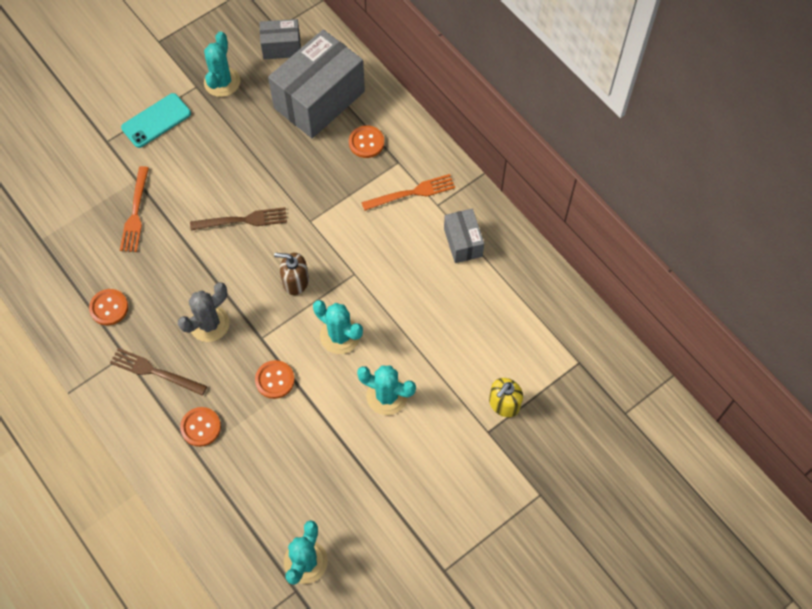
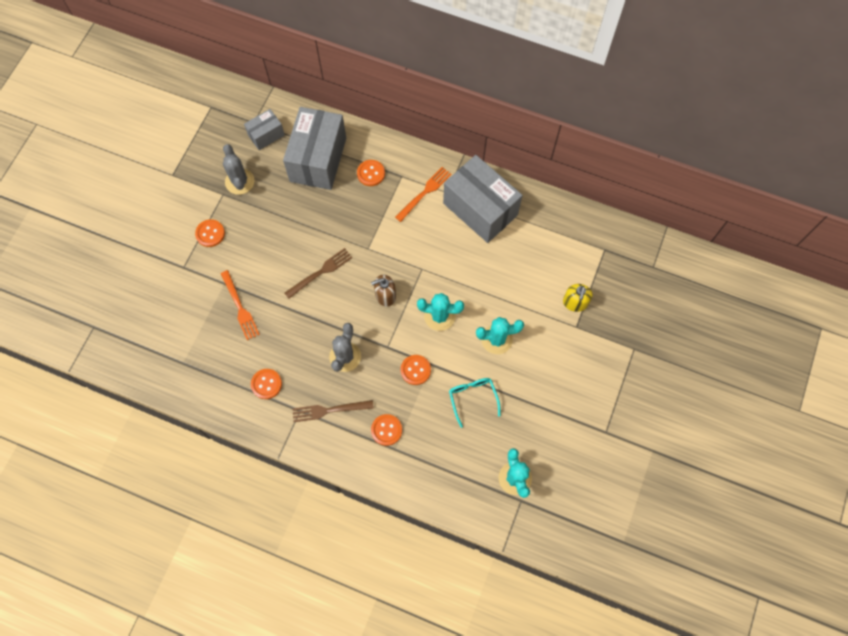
camera: 30 degrees left, 5 degrees up
(156, 121) = (210, 233): turquoise phone -> orange button
(222, 82) = (239, 181): turquoise cactus -> grey cactus
(317, 446) = (472, 398): none -> turquoise glasses
(463, 242) = (480, 209): grey box -> grey box, size x1.99

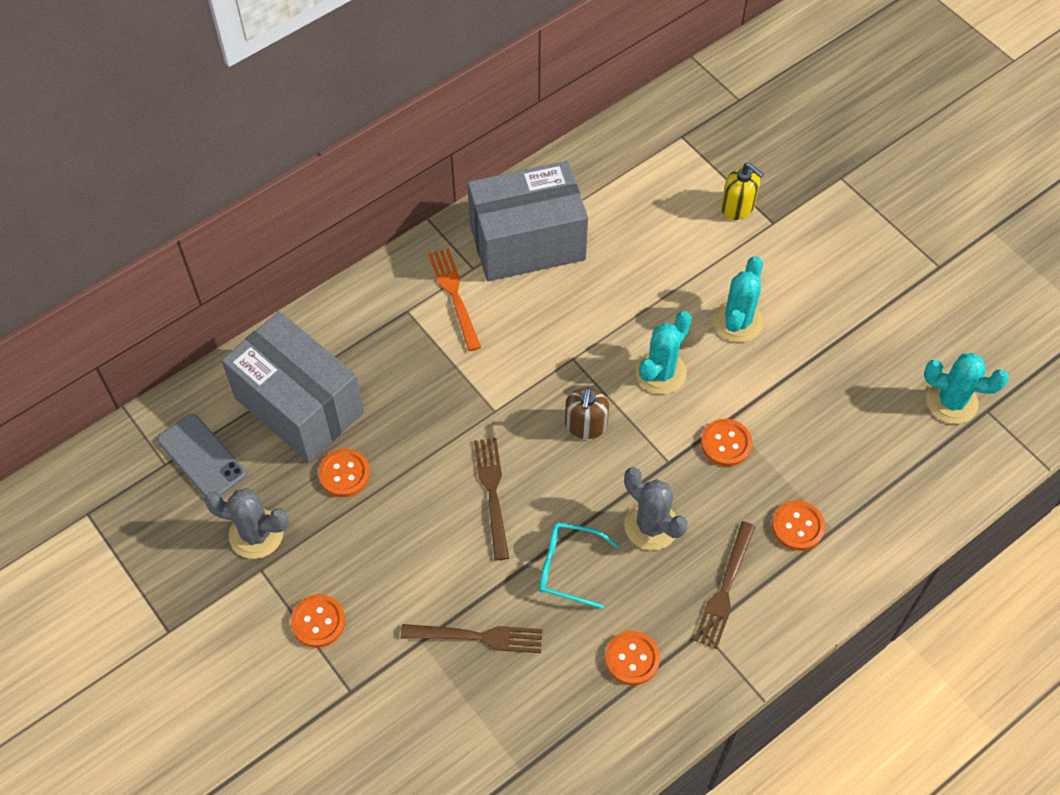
camera: 60 degrees left, 10 degrees down
(240, 308) = (479, 637): orange fork -> brown fork
(266, 135) = (202, 457): grey box -> grey phone
(371, 173) = (374, 347): orange button -> orange button (344, 474)
(472, 398) = (808, 394): turquoise glasses -> turquoise glasses (568, 567)

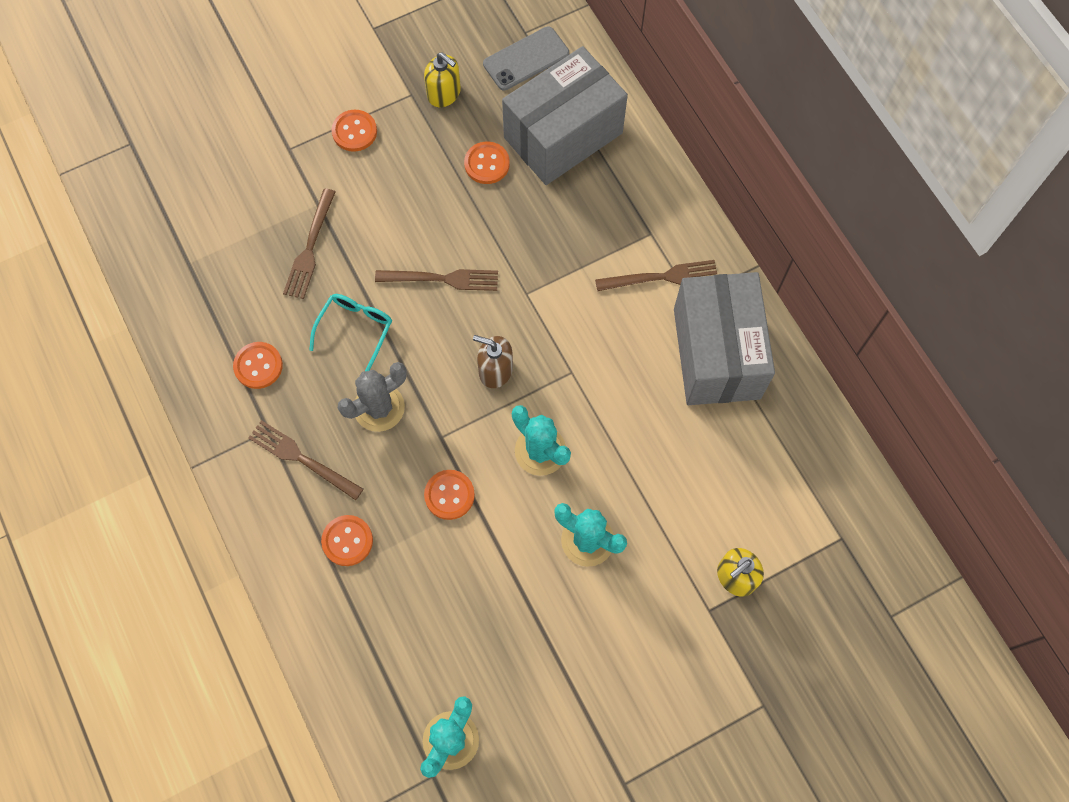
camera: 100 degrees right, 10 degrees up
(256, 534) = (444, 93): grey cactus -> yellow soap dispenser
(454, 295) = (662, 277): orange fork -> brown fork

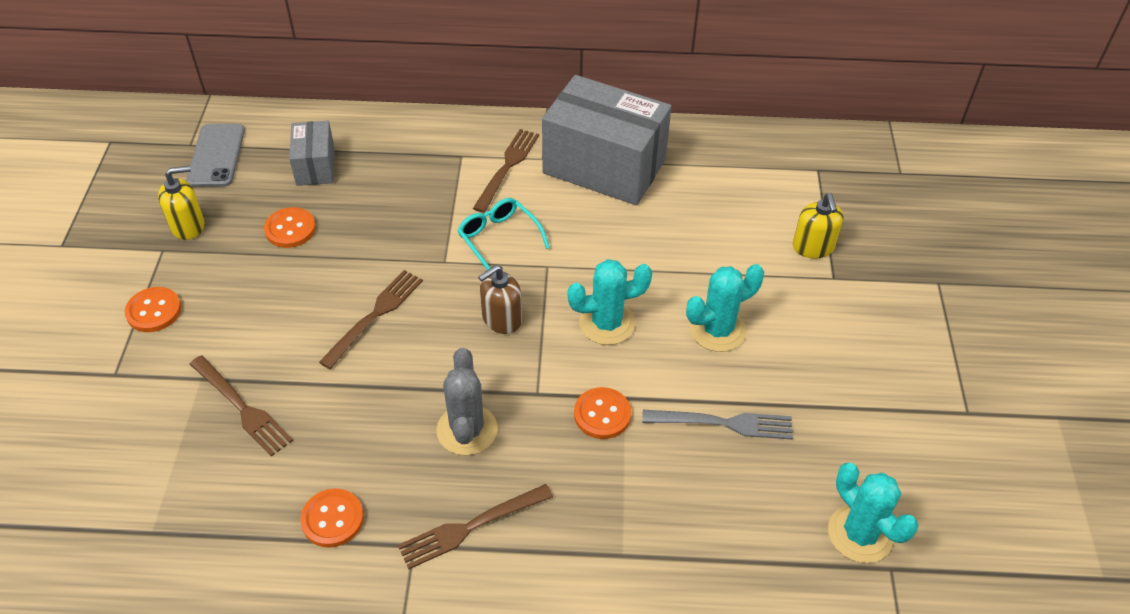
camera: 60 degrees left, 20 degrees down
(347, 541) = (592, 527): orange button -> none
(355, 329) = (366, 410): turquoise glasses -> turquoise glasses (498, 239)
(495, 591) = (725, 423): none -> grey fork
(563, 135) = (315, 166): grey box -> grey box, size x0.50

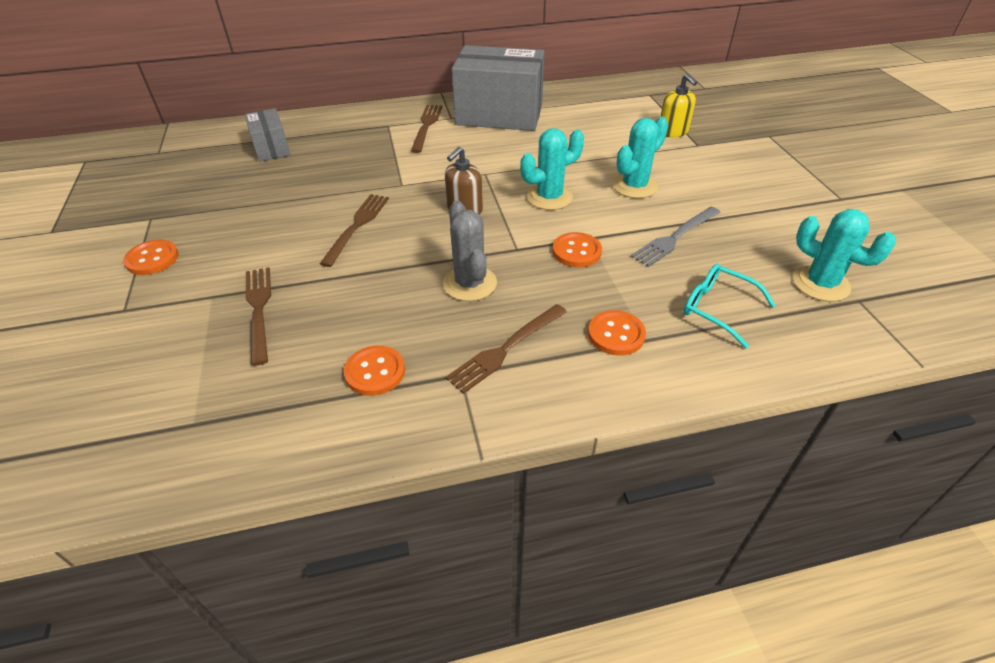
camera: 15 degrees left, 5 degrees down
(188, 226) = (170, 200): yellow soap dispenser -> none
(216, 155) = (184, 155): grey phone -> none
(242, 408) = (258, 309): brown fork -> brown fork turned 135 degrees counterclockwise
(290, 229) = (263, 187): orange button -> orange button (616, 334)
(498, 239) = (439, 165): turquoise glasses -> turquoise glasses (717, 308)
(725, 423) = (674, 238): grey fork -> grey fork turned 150 degrees clockwise

